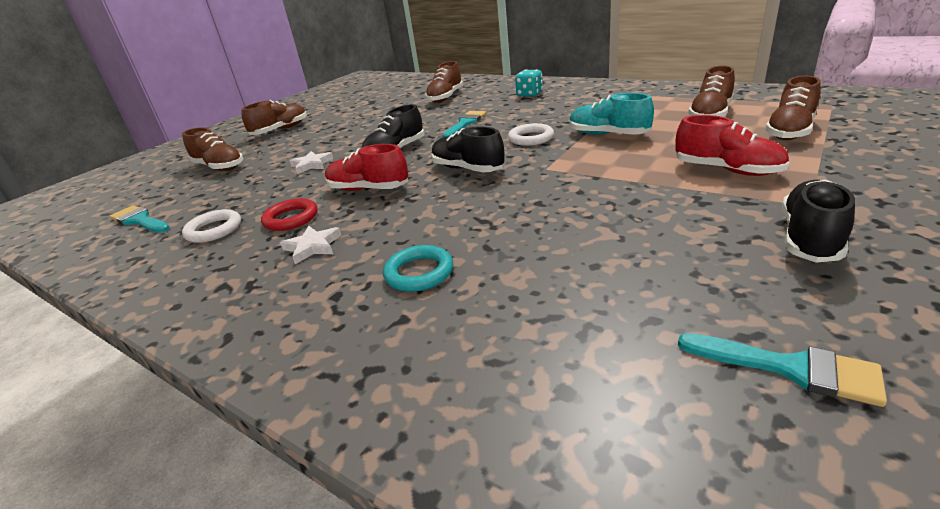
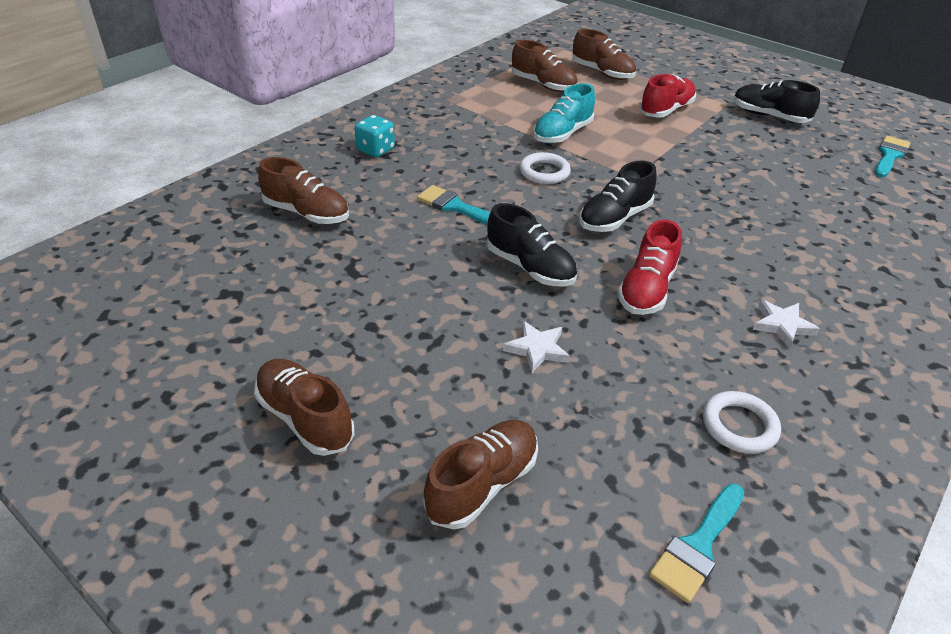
camera: 90 degrees left, 10 degrees up
(291, 218) = (715, 351): red ring -> none
(419, 273) = (822, 259): turquoise ring -> none

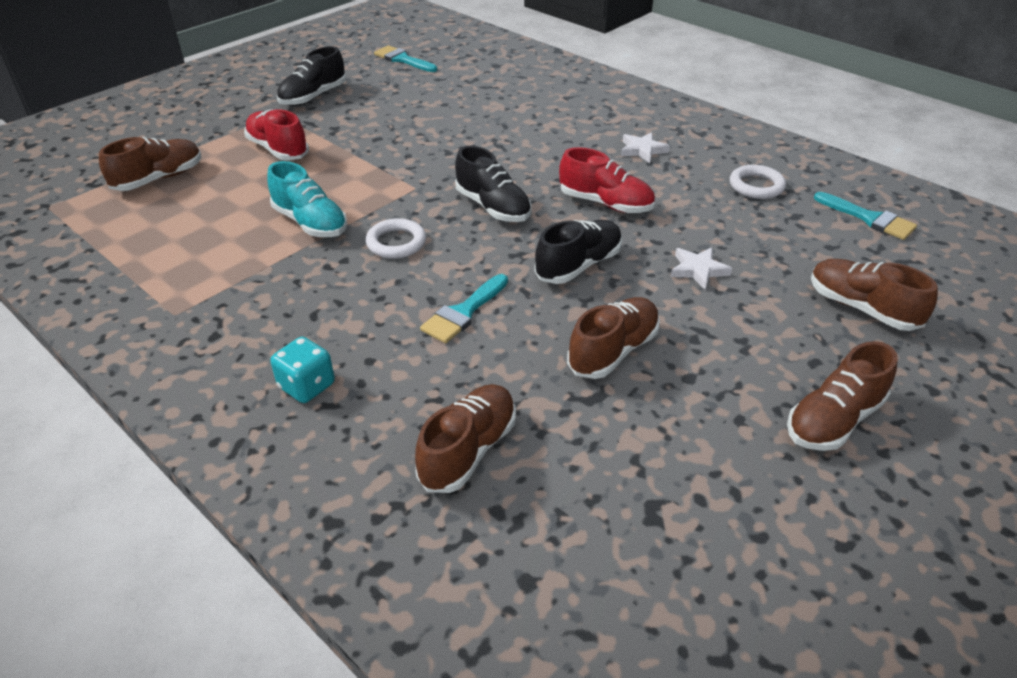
camera: 85 degrees left, 0 degrees up
(543, 85) = (170, 226): brown shoe -> brown shoe (613, 351)

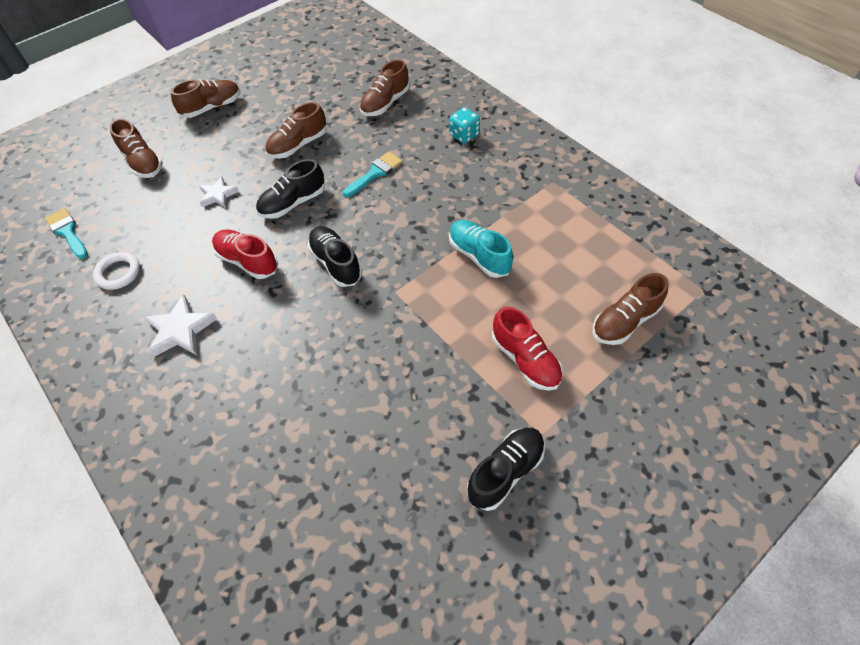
camera: 170 degrees left, 15 degrees up
(396, 243) = (413, 231): white ring -> none
(403, 59) = (391, 578): turquoise brush -> none
(642, 150) = (180, 330): white star -> white star, size x1.53

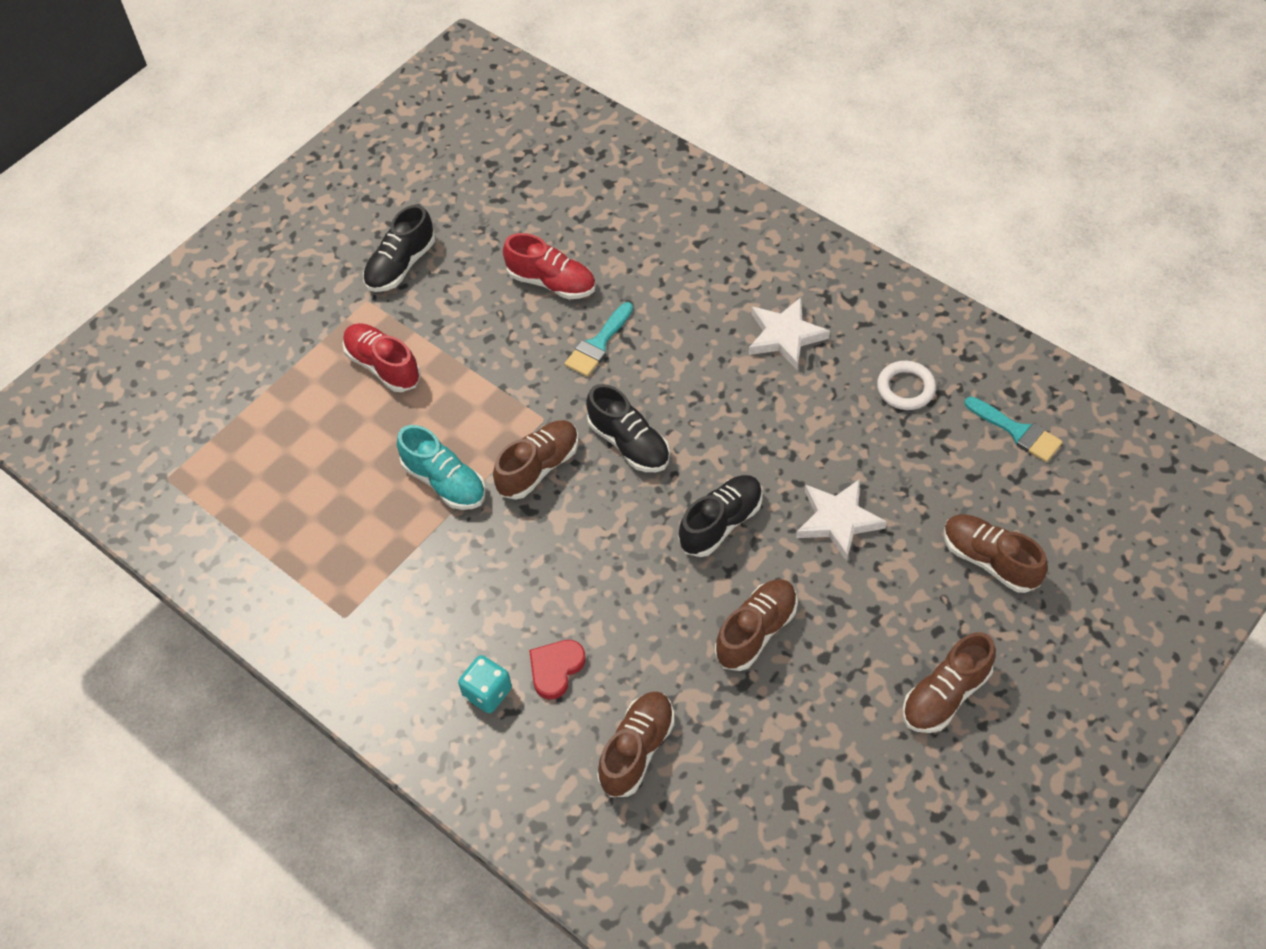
camera: 170 degrees right, 0 degrees up
(218, 195) = (838, 520): white star -> white star, size x1.53
(247, 261) = (746, 429): red shoe -> red shoe (551, 282)
(375, 173) = (615, 594): turquoise brush -> turquoise brush (598, 344)
(421, 141) = (556, 669): none -> red heart
(625, 321) = (267, 425): brown shoe -> brown shoe (538, 467)

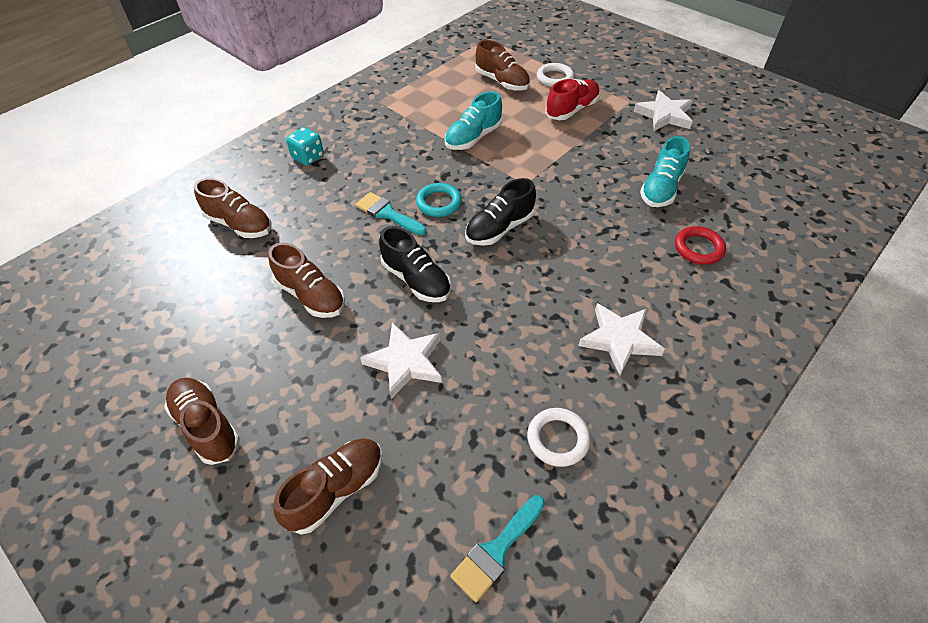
camera: 90 degrees right, 5 degrees down
(299, 385) = (555, 78): none -> white ring
(401, 265) = (664, 115): black shoe -> white star
(538, 467) = (481, 180): brown shoe -> brown shoe (502, 82)
(551, 282) = (661, 188): red shoe -> turquoise shoe
(556, 669) = (315, 187): red heart -> none
(584, 512) = (439, 203): none -> turquoise ring
(598, 344) = (599, 213): turquoise brush -> turquoise brush (387, 213)
(650, 259) = (698, 248): none -> red ring

